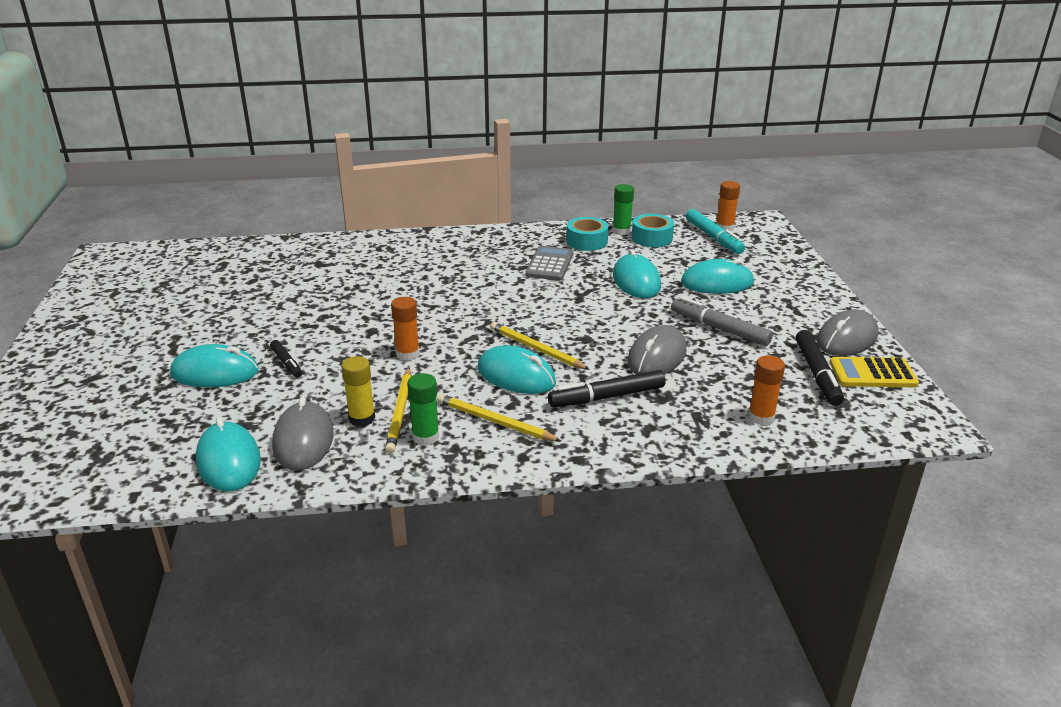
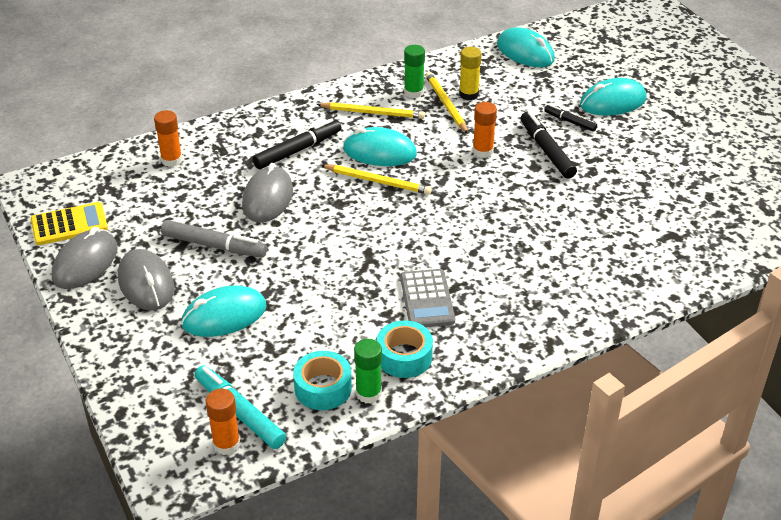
camera: 160 degrees right, 10 degrees up
(303, 440) = (493, 73): grey mouse -> grey mouse (146, 283)
(636, 281) = (317, 295): turquoise mouse -> none
(817, 374) = (121, 212): black marker -> black marker (546, 150)

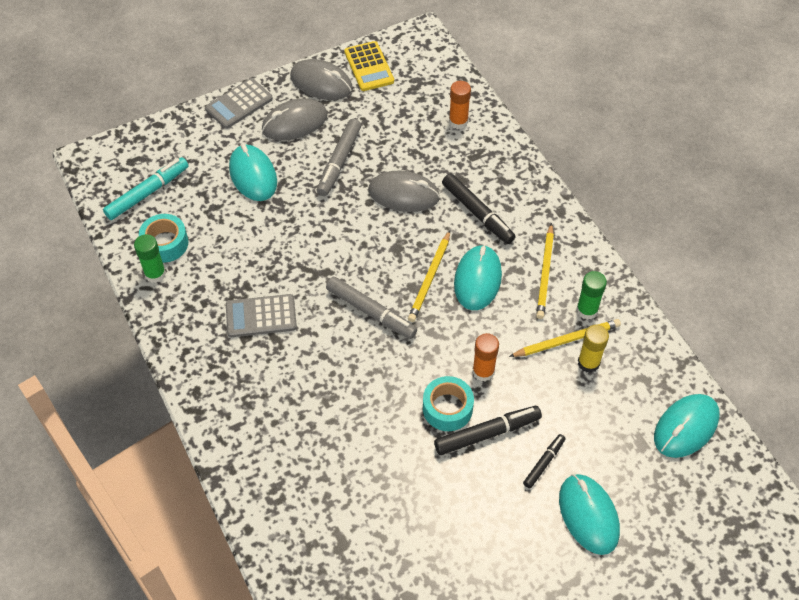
camera: 90 degrees right, 15 degrees up
(102, 335) = (239, 104): none -> grey calculator
(226, 444) = (118, 187): orange glue stick -> none
(404, 357) = (192, 298): turquoise tape -> turquoise tape (447, 408)
(419, 220) = (371, 312): none -> grey marker

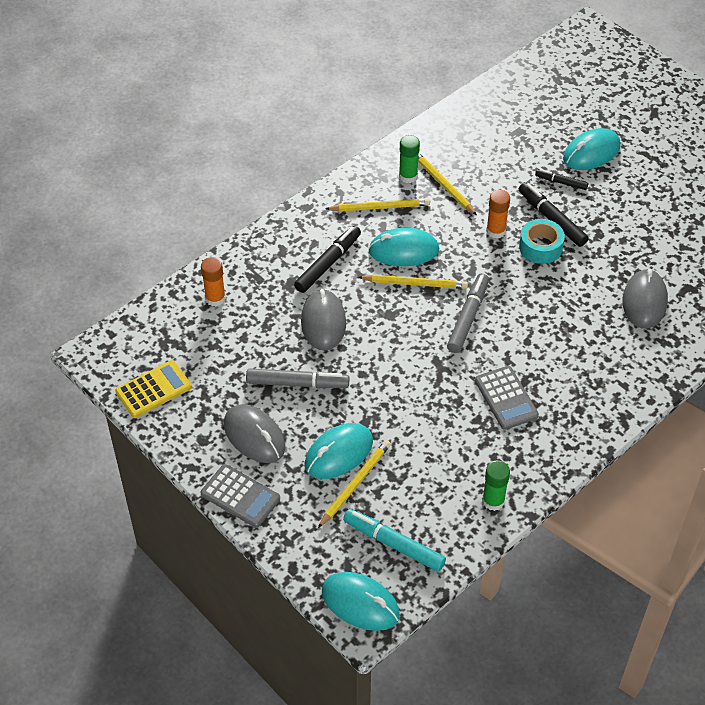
camera: 105 degrees left, 5 degrees down
(165, 243) = (453, 504): turquoise tape -> none
(217, 180) = (355, 484): none -> yellow pencil
(321, 83) = (189, 427): grey mouse -> grey mouse (644, 301)
(588, 363) = (459, 169): yellow glue stick -> none
(686, 427) = (493, 109): turquoise mouse -> turquoise mouse (360, 603)

